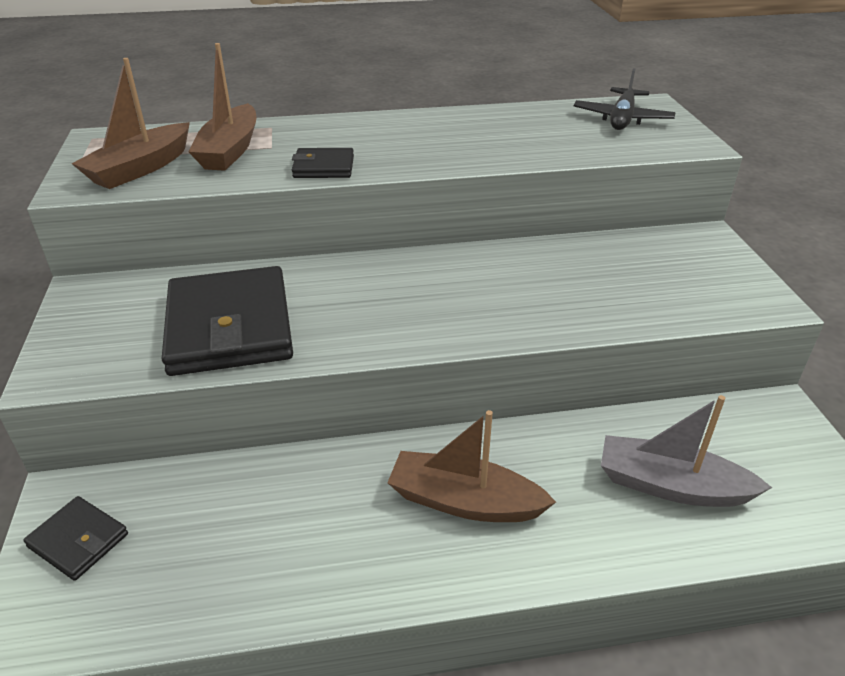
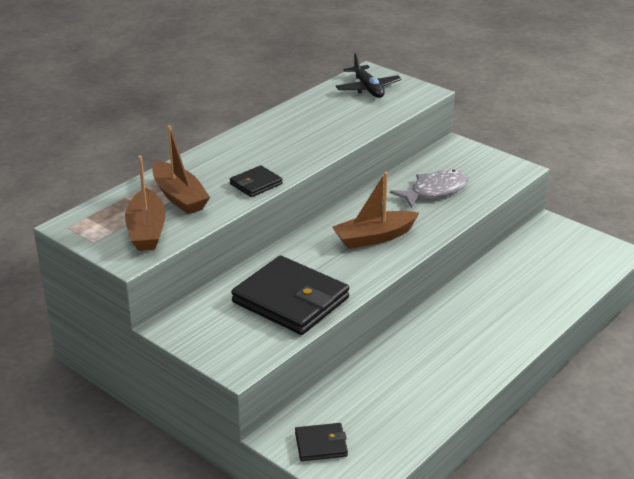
camera: 40 degrees left, 5 degrees down
(464, 501) = (469, 331): brown boat -> brown boat (374, 237)
(599, 279) = (435, 191): none -> grey fish
(671, 486) = (542, 279): grey boat -> none

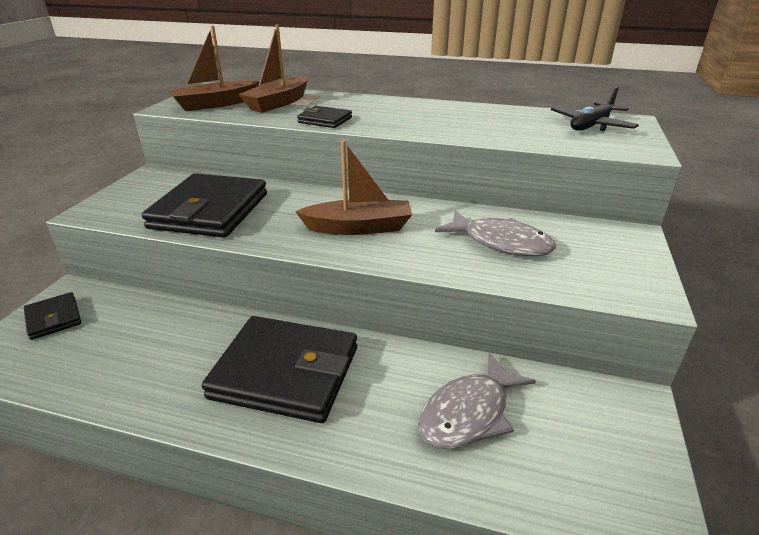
camera: 65 degrees right, 0 degrees up
(374, 237) = (358, 227): brown boat -> brown boat turned 135 degrees clockwise
(460, 335) = (285, 373): none -> black wallet
(531, 277) = (469, 413): none -> grey fish

